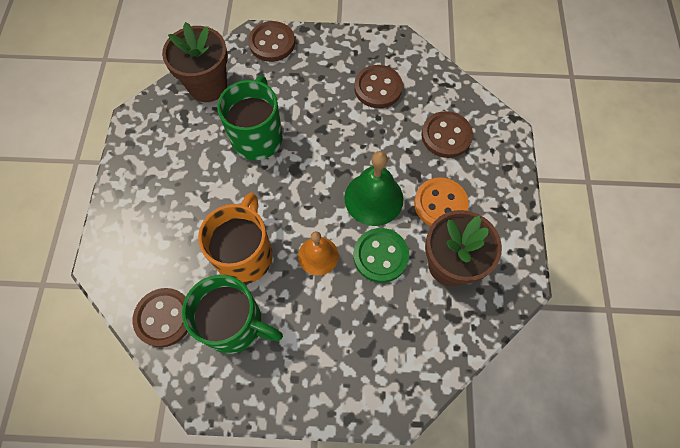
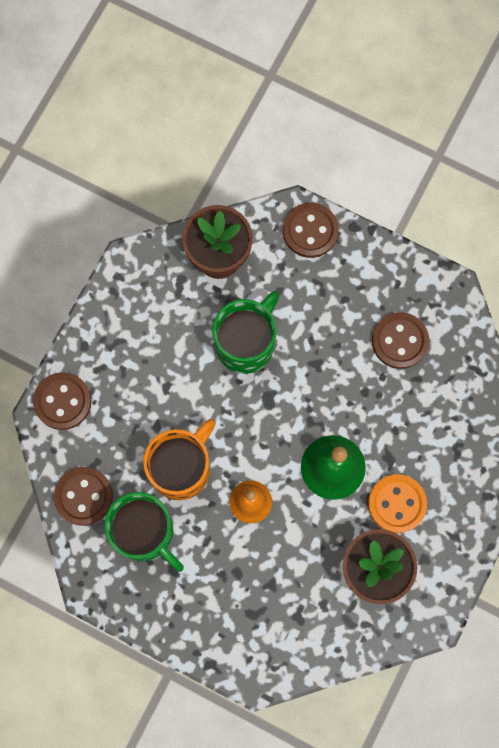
camera: 25 degrees right, 10 degrees up
(380, 256) = (310, 530): green button -> none
(446, 136) = (443, 431): brown button -> brown button (63, 401)

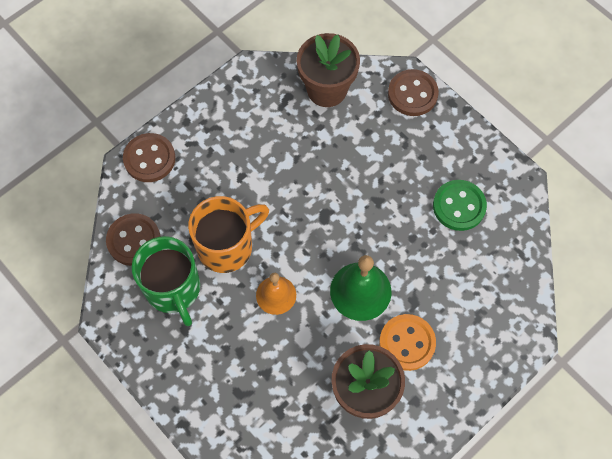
camera: 20 degrees right, 10 degrees down
(246, 343) = (323, 164): green mug -> none
(399, 341) = (459, 206): brown button -> green button

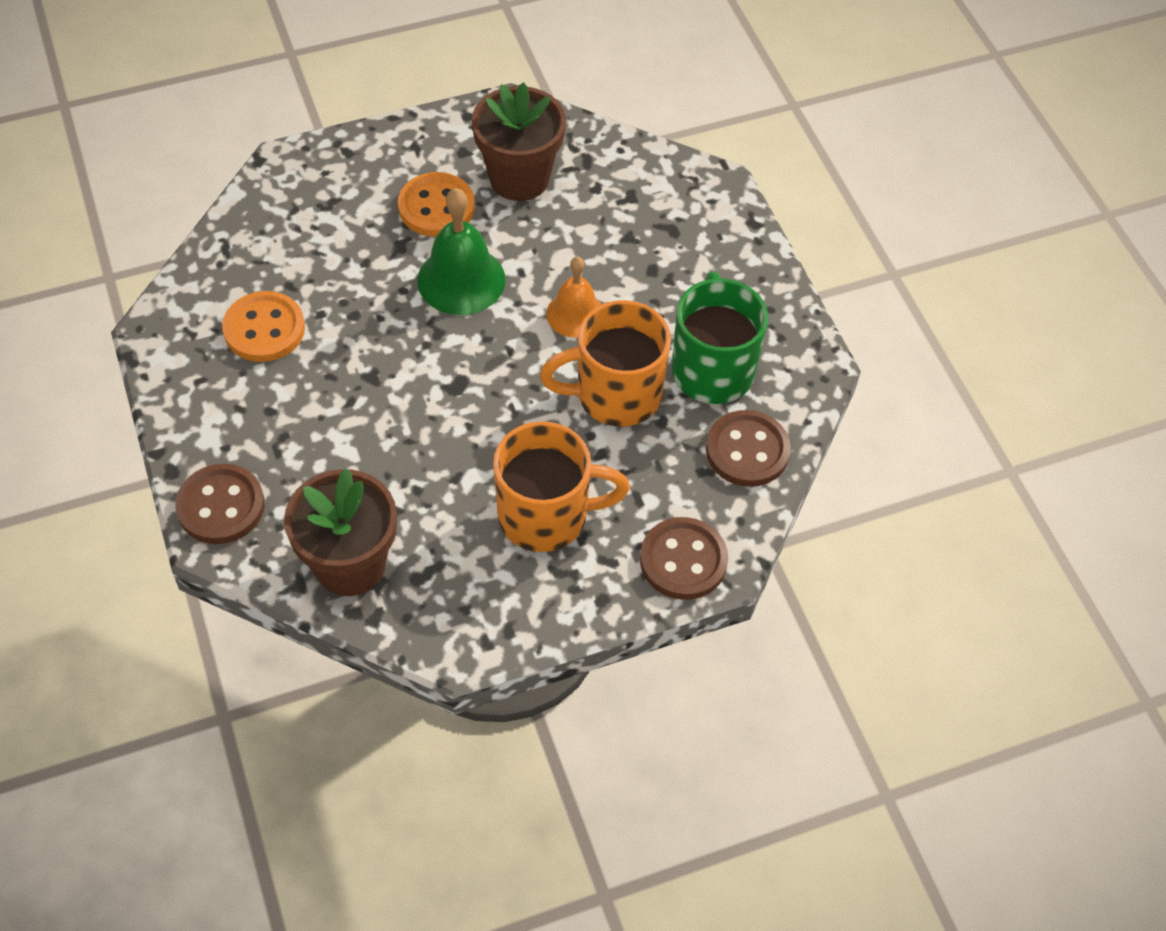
camera: 160 degrees left, 10 degrees down
(235, 155) = (546, 516): none -> orange mug
(459, 206) = (264, 329): green button -> orange button

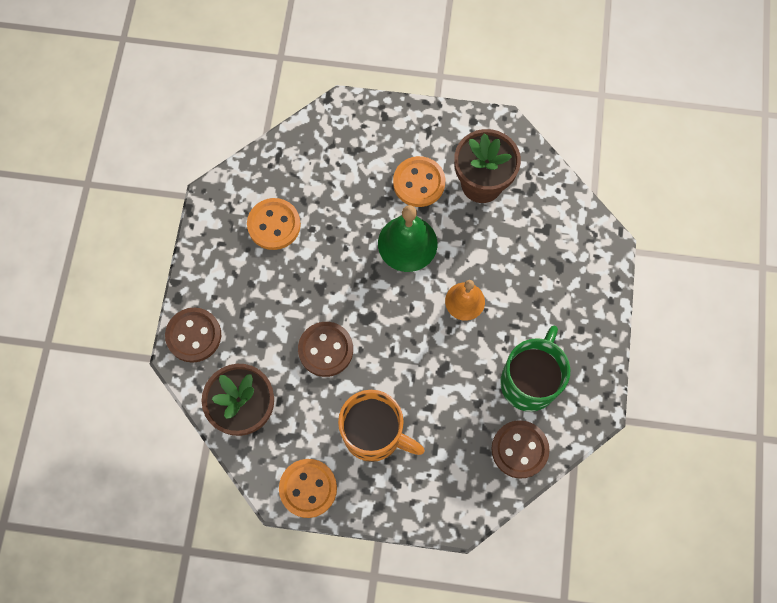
camera: 30 degrees right, 15 degrees up
(492, 621) = (308, 488): none -> orange button
(615, 395) = (459, 371): orange mug -> none
(683, 560) = (439, 505): brown button -> brown button (325, 350)

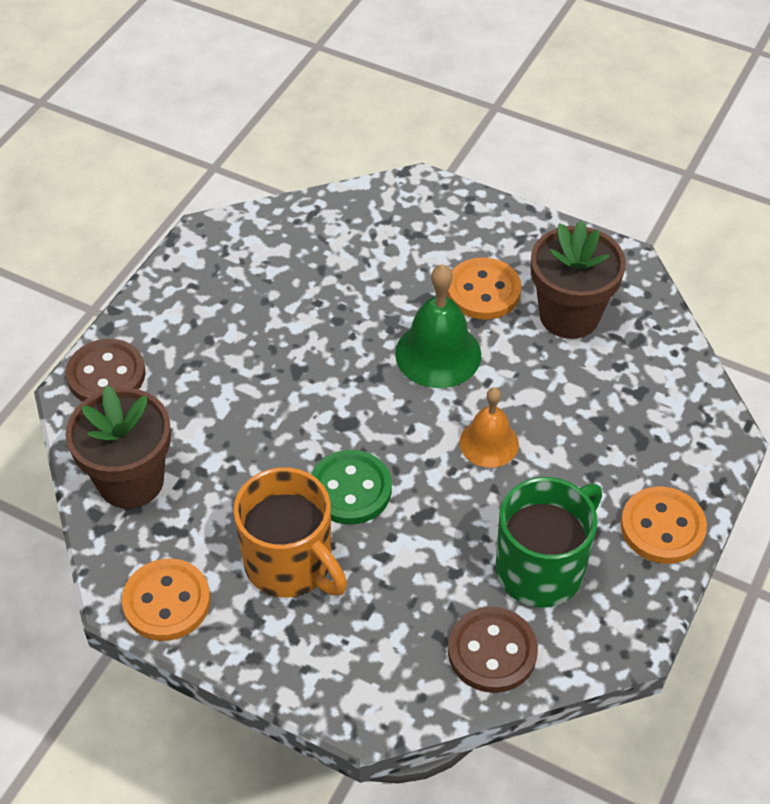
camera: 20 degrees right, 20 degrees down
(274, 225) = (270, 284): orange button -> orange button (662, 527)
(325, 350) = (271, 443): brown button -> none
(390, 366) = (350, 489): none -> green button

